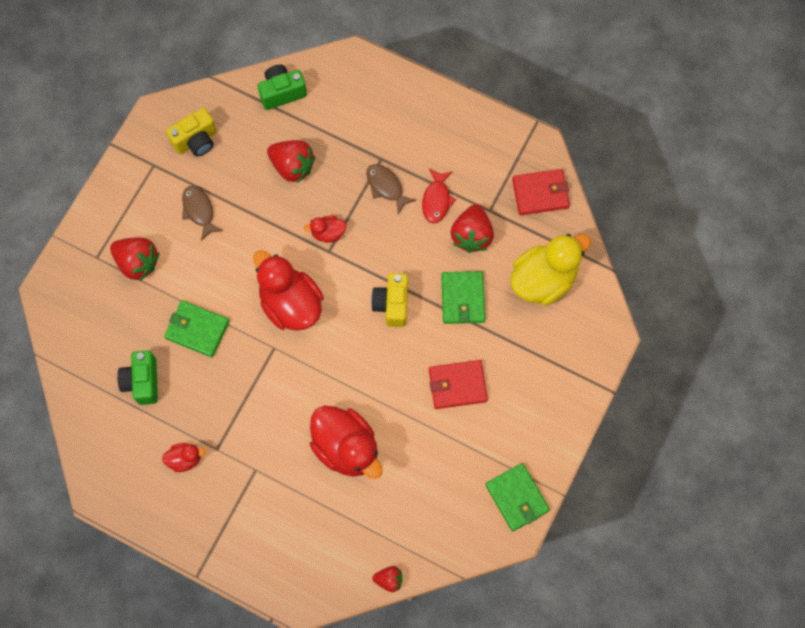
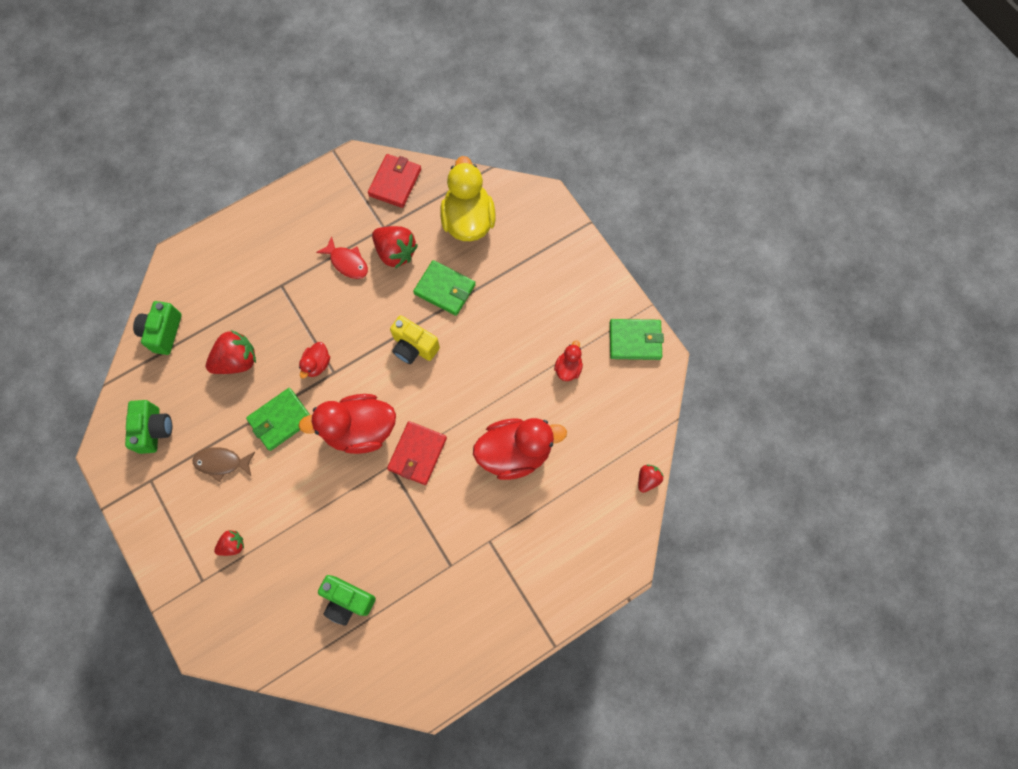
camera: 60 degrees left, 0 degrees up
(137, 263) = (233, 545): red strawberry -> red strawberry, size x0.56
(185, 459) = (443, 599): red duck -> red duck (568, 368)
(196, 141) = (154, 430): yellow camera -> green camera
(197, 330) = (331, 524): green wallet -> green wallet (281, 420)
(386, 187) = (308, 295): brown fish -> none
(457, 385) = (515, 334): red wallet -> red wallet (417, 454)

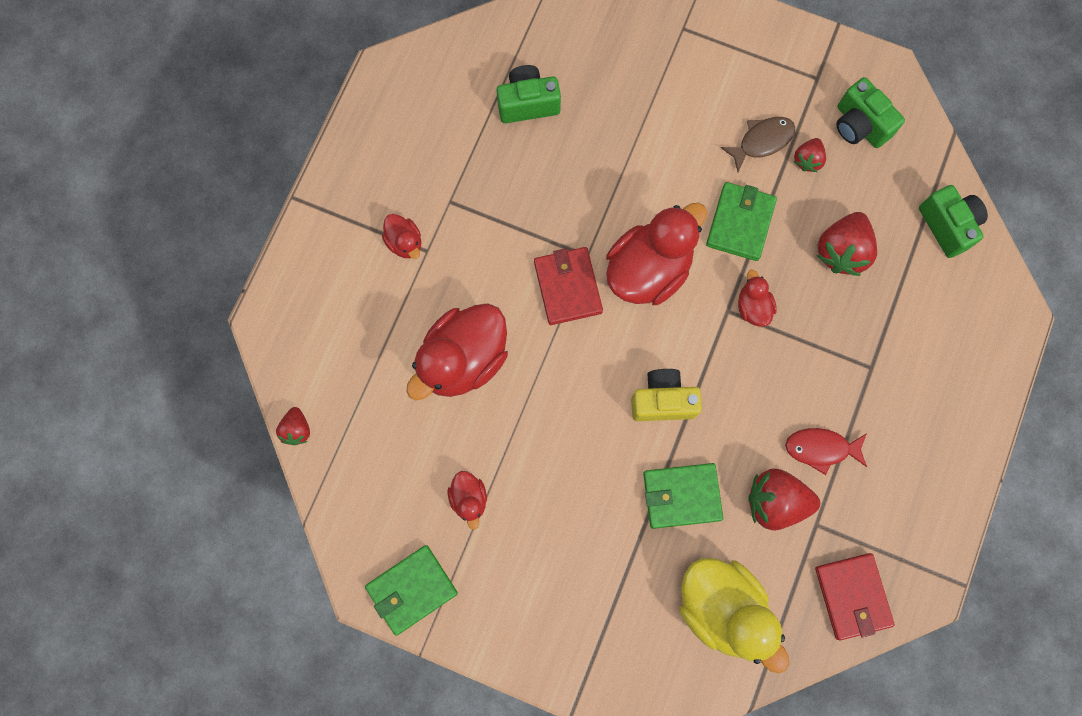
camera: 145 degrees right, 5 degrees up
(233, 545) = (682, 77): red strawberry -> red strawberry (807, 160)
(500, 557) = (404, 242): none -> red duck

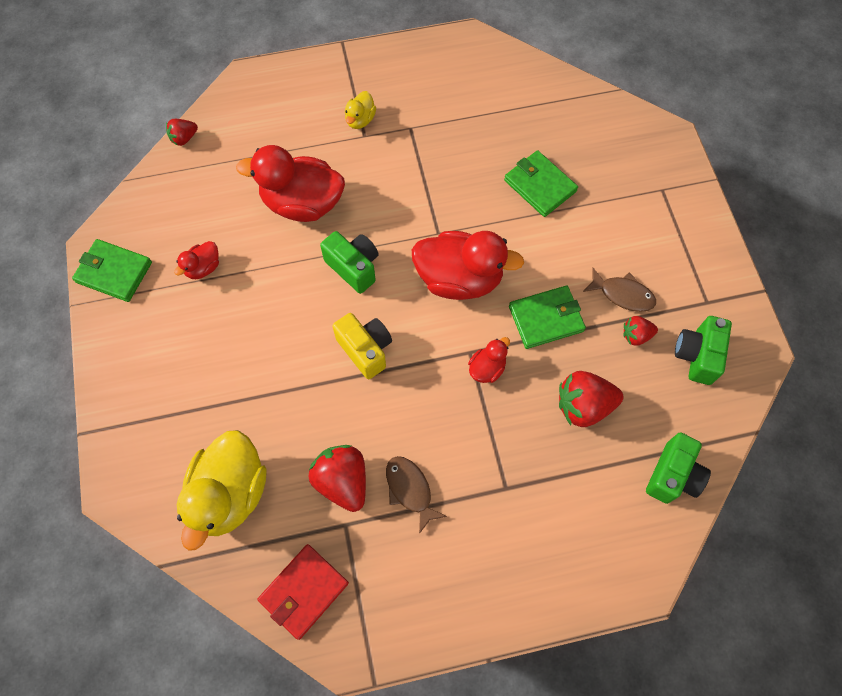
camera: 55 degrees right, 10 degrees down
(404, 242) = (360, 120): red duck -> yellow duck
(528, 103) = (520, 130): green camera -> green camera (354, 267)
(567, 287) = (405, 235): red wallet -> none
(682, 496) = (300, 408): green wallet -> green wallet (540, 186)
(821, 448) = (410, 490): red fish -> brown fish

